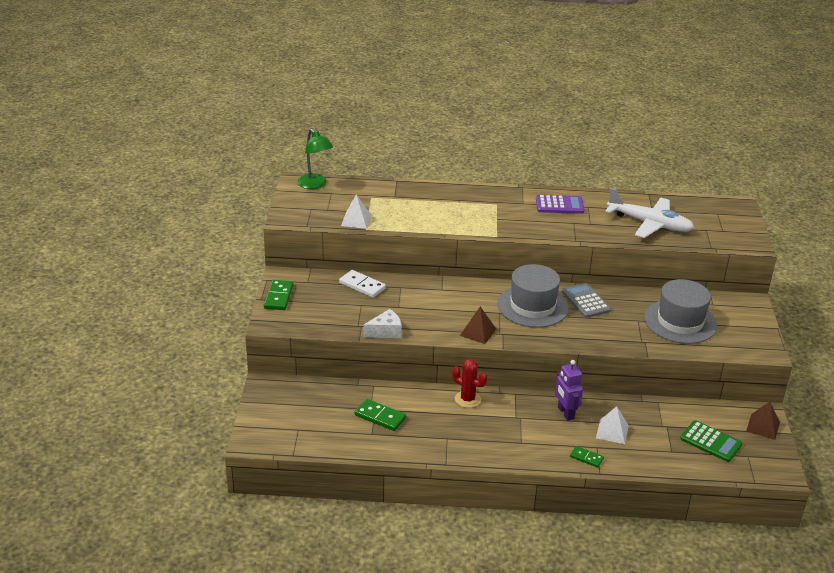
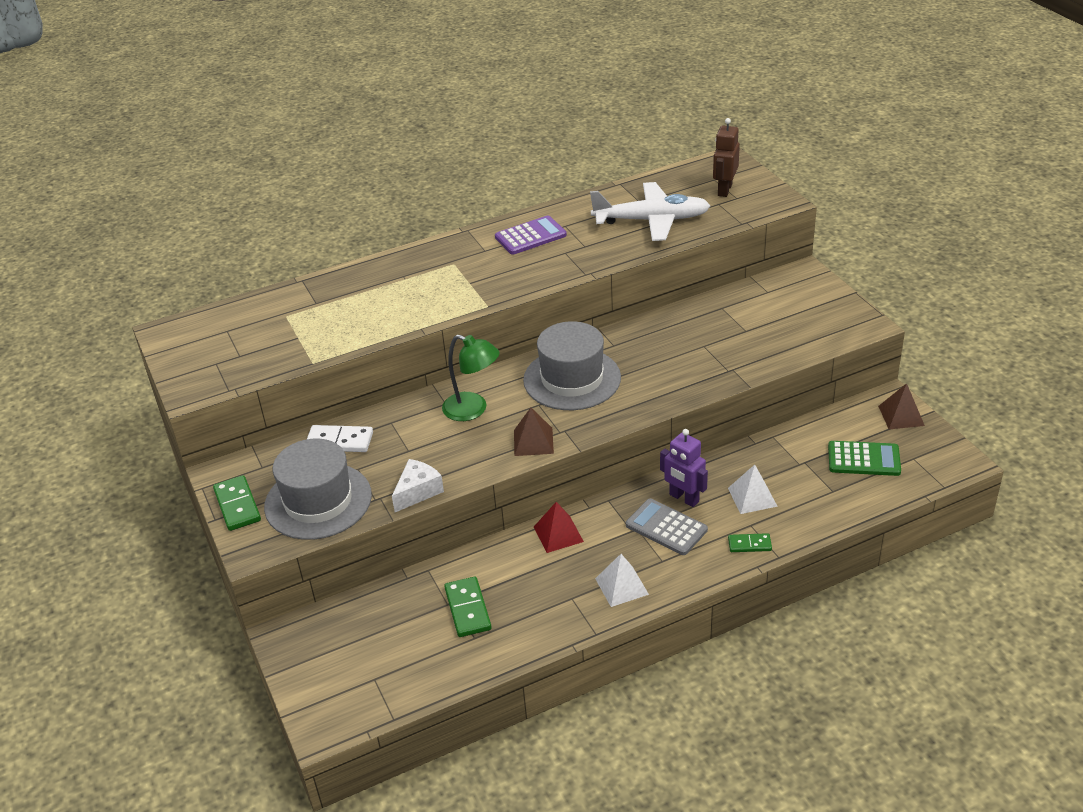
camera: 25 degrees left, 5 degrees up
(315, 185) = (195, 327): green lamp -> green lamp (473, 410)
(356, 220) = (290, 355): white pyramid -> white pyramid (621, 586)
(380, 417) = (468, 609): green domino -> green domino turned 75 degrees clockwise
(467, 399) = (558, 534): red cactus -> red pyramid
(585, 301) = (627, 346): grey calculator -> grey calculator (666, 527)
(680, 321) = (750, 328): grey hat -> grey hat (318, 501)
(718, 223) = (724, 190): none -> brown robot

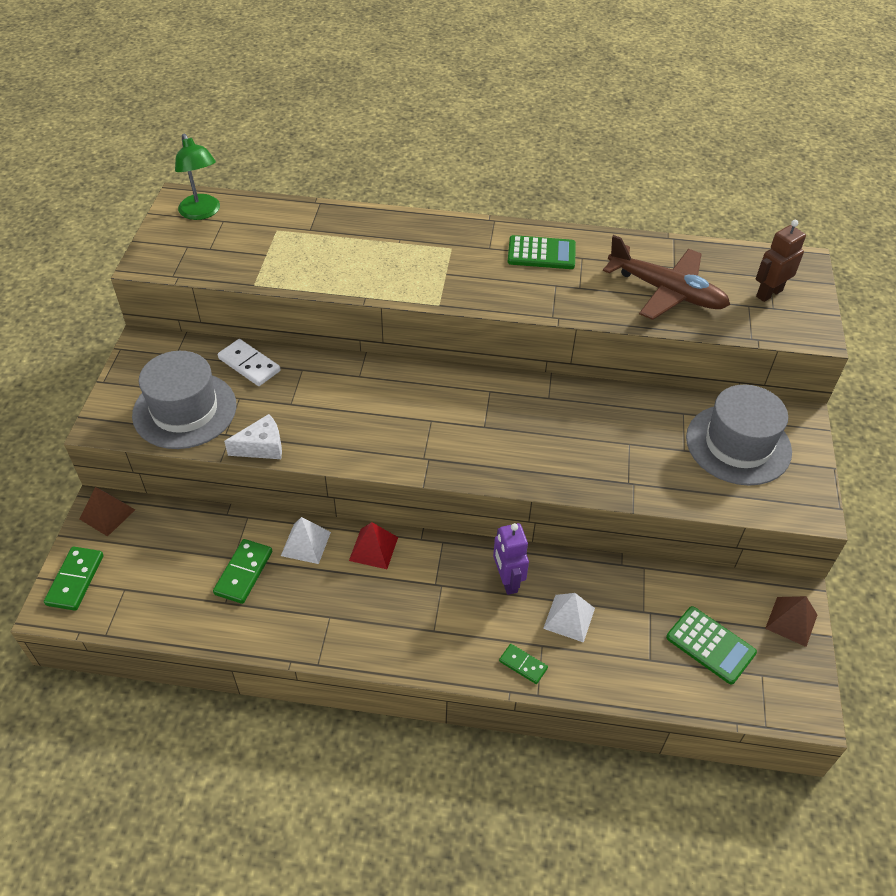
camera: 30 degrees right, 10 degrees up
(237, 505) = (128, 379): green domino -> green domino (75, 580)
(473, 410) = (374, 395): green lamp -> green lamp (202, 213)
(530, 236) = (541, 253): purple calculator -> green calculator
(533, 441) = (393, 454): brown pyramid -> brown pyramid (107, 514)
(572, 379) = (481, 411): grey hat -> grey hat (738, 444)
(621, 586) = (378, 633): white pyramid -> white pyramid (305, 543)
(651, 220) = (666, 291): white plane -> brown plane
(666, 527) = (466, 600): grey calculator -> none

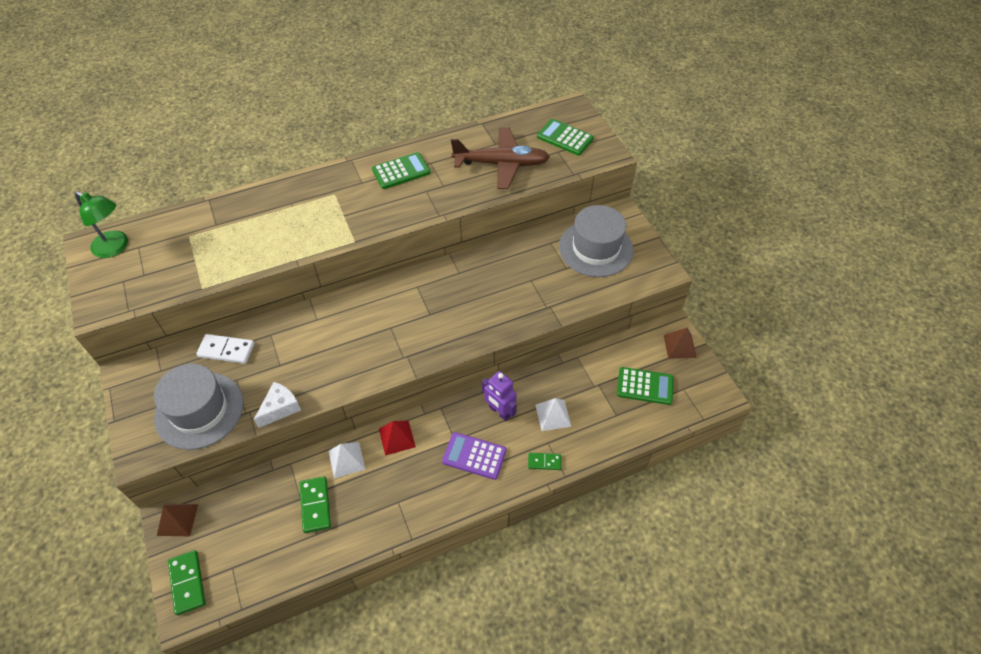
camera: 30 degrees left, 5 degrees up
(445, 614) = (474, 456): none -> purple calculator
(769, 293) = (565, 138): brown robot -> green calculator

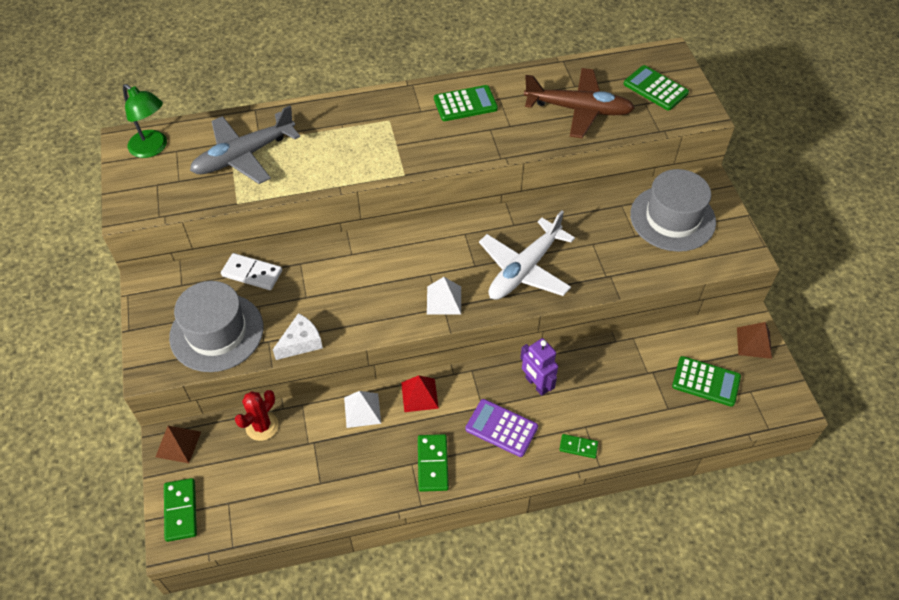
camera: 10 degrees right, 0 degrees up
(204, 243) = (244, 155): none -> grey plane
(255, 489) = (262, 426): none -> red cactus
(315, 505) = (323, 453): green domino -> green domino (433, 464)
(474, 311) = (524, 269): none -> white plane
(553, 415) = (596, 397): white pyramid -> white pyramid (444, 300)

